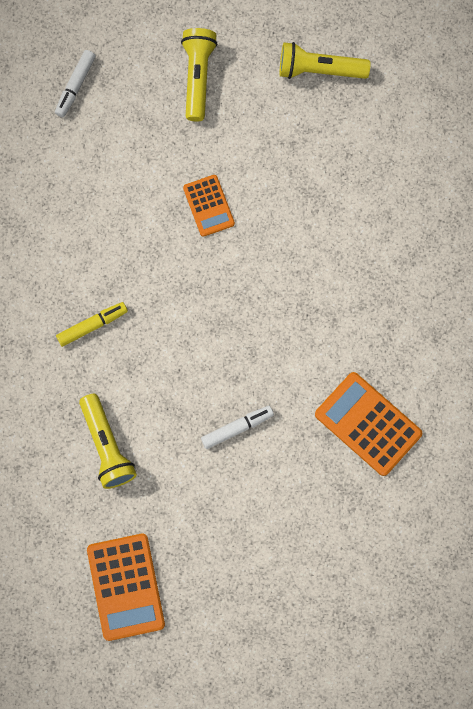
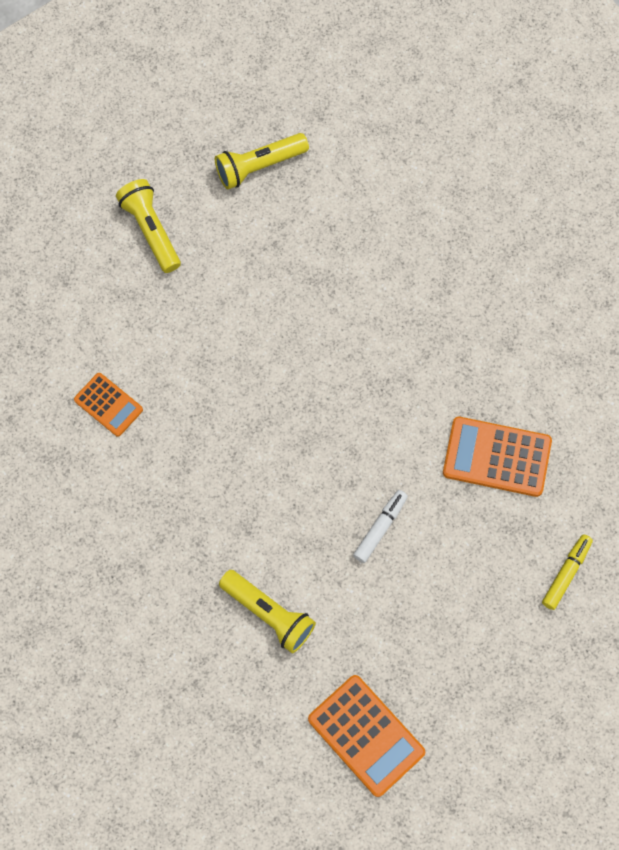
camera: 30 degrees left, 5 degrees down
(75, 86) = (40, 298): white marker -> none
(92, 325) = (187, 509): yellow marker -> yellow marker (566, 573)
(208, 206) = (231, 340): orange calculator -> orange calculator (108, 405)

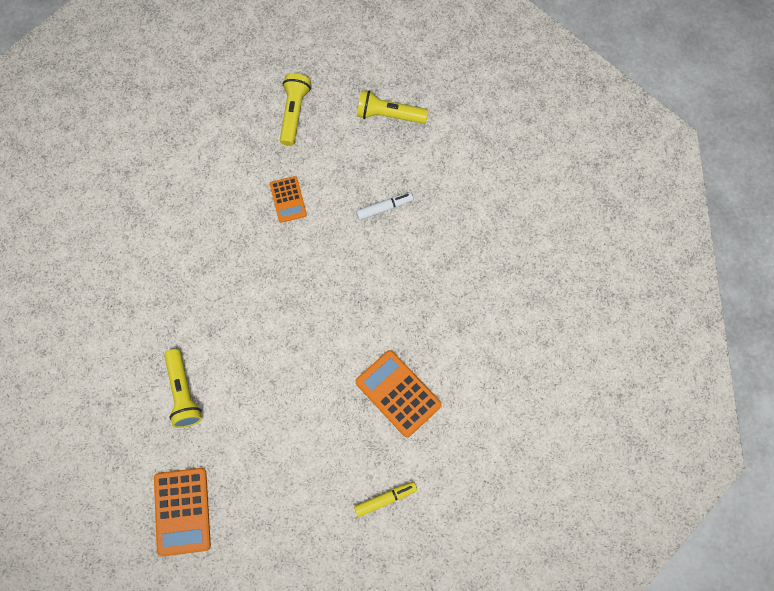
camera: 35 degrees right, 0 degrees up
(108, 405) = (188, 201): orange calculator -> orange calculator (288, 199)
(380, 528) = (291, 387): white marker -> white marker (384, 208)

